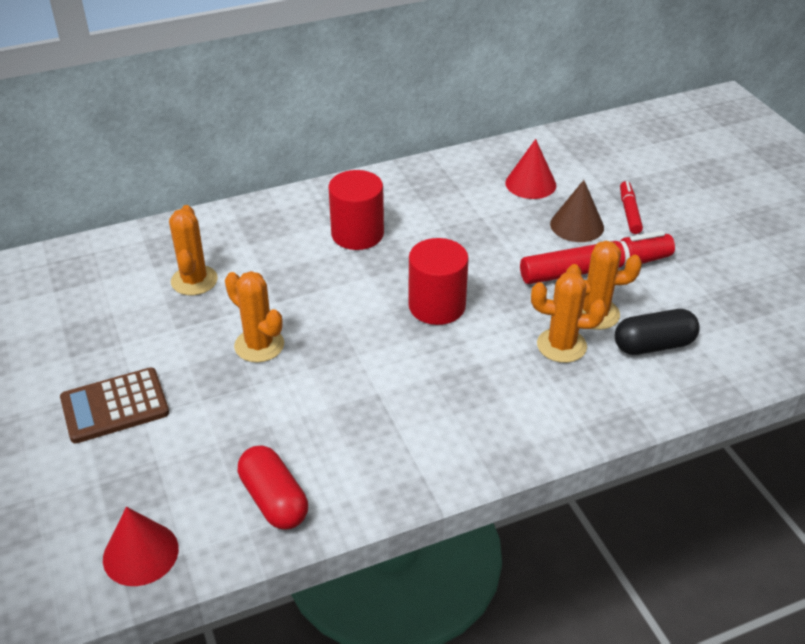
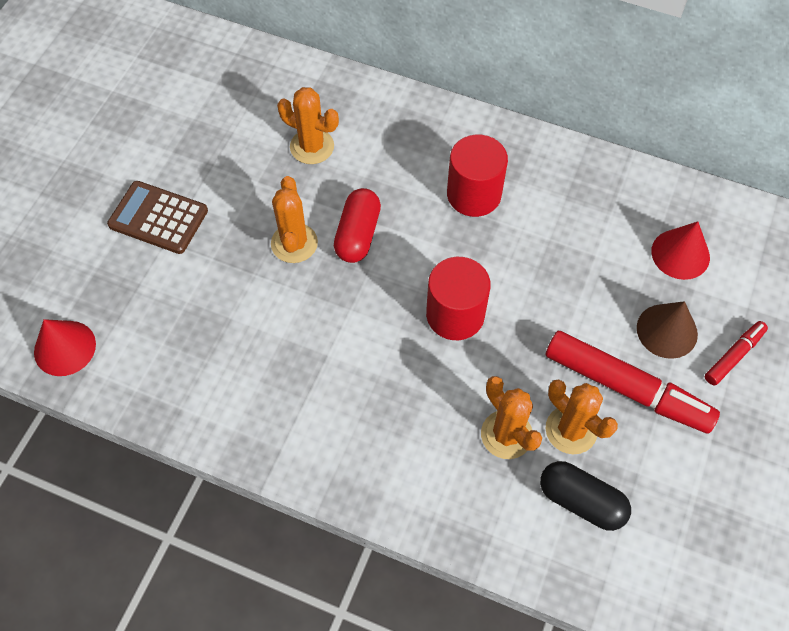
camera: 45 degrees right, 20 degrees up
(194, 280) = (312, 147): orange cactus -> orange cactus turned 75 degrees clockwise
(274, 500) = (172, 380): red capsule -> red capsule (358, 234)

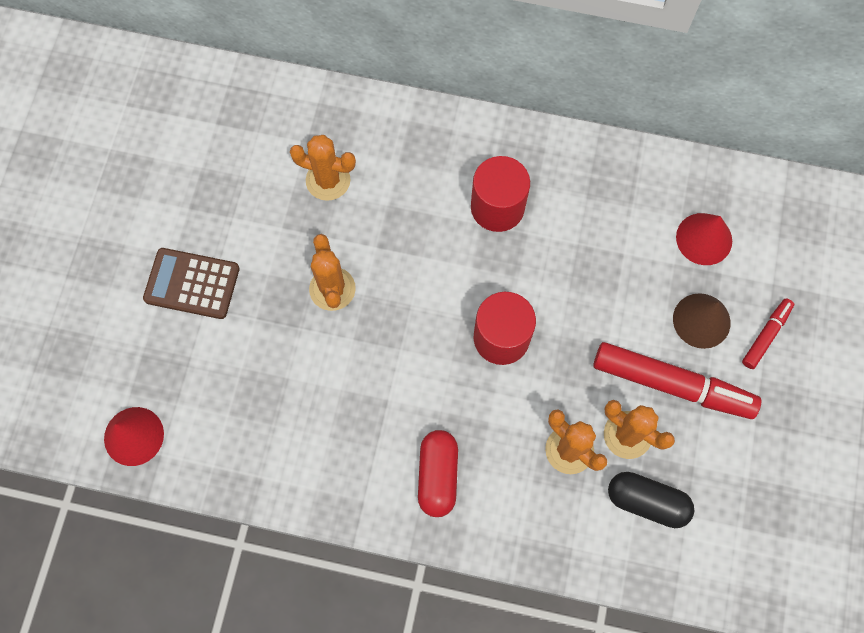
camera: 10 degrees left, 10 degrees up
(358, 234) = (392, 269): red capsule -> red capsule (437, 475)

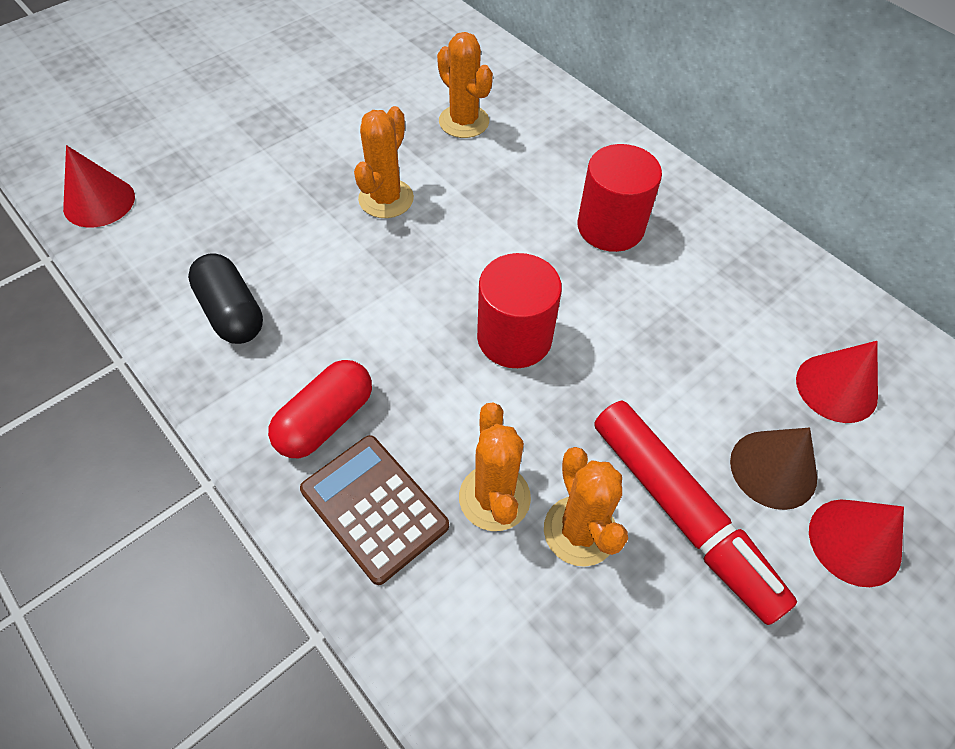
camera: 35 degrees right, 15 degrees down
(192, 283) = (271, 127): brown calculator -> brown calculator (374, 507)
(646, 501) = (543, 628): black capsule -> black capsule (232, 312)
(766, 335) = (854, 541): red marker -> red cone

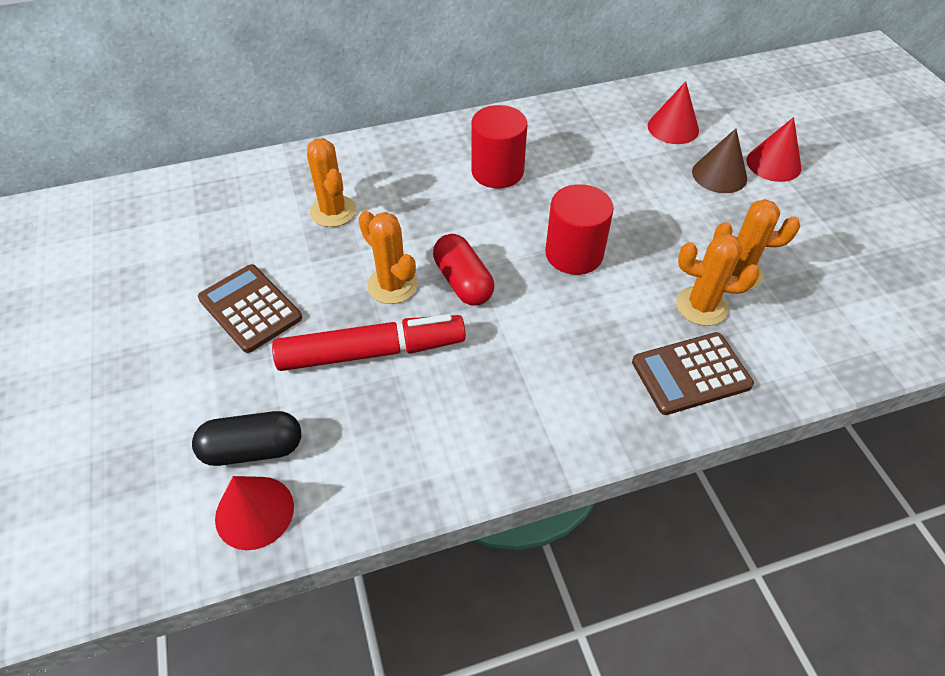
camera: 65 degrees left, 5 degrees down
(232, 312) = (466, 423): black capsule -> black capsule (253, 449)
(312, 116) = (250, 308): none -> brown calculator
(325, 420) = (605, 384): red capsule -> red capsule (463, 282)
(464, 121) = (333, 211): orange cactus -> orange cactus turned 75 degrees clockwise
(682, 514) = (738, 223): red marker -> red marker (372, 352)

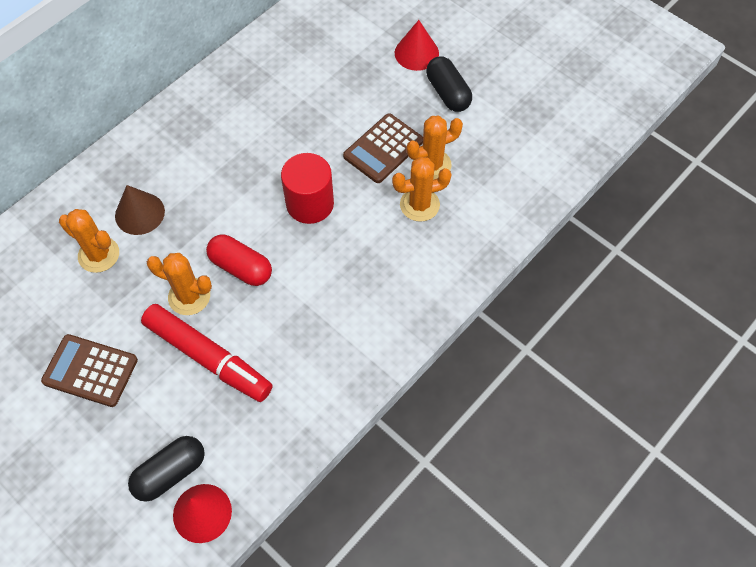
camera: 30 degrees left, 10 degrees up
(372, 352) = (208, 358): red marker -> red marker turned 75 degrees clockwise
(497, 171) = (210, 155): red cylinder -> none
(673, 128) = (327, 50): red cone -> none
(690, 373) = (436, 262): brown calculator -> brown calculator (383, 149)
(719, 175) = (382, 81): brown cone -> brown cone (139, 213)
(792, 212) = (448, 93): none -> black capsule

